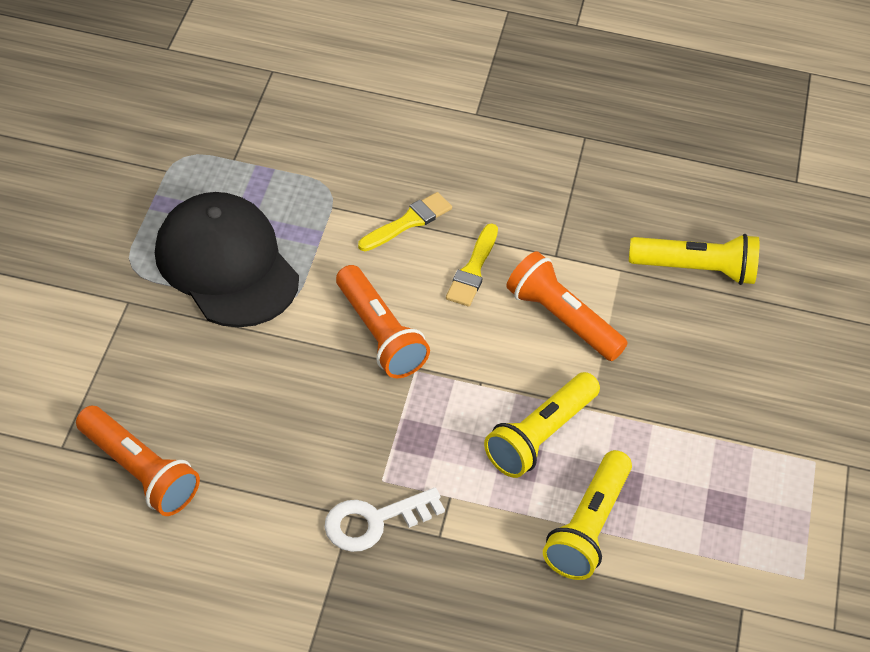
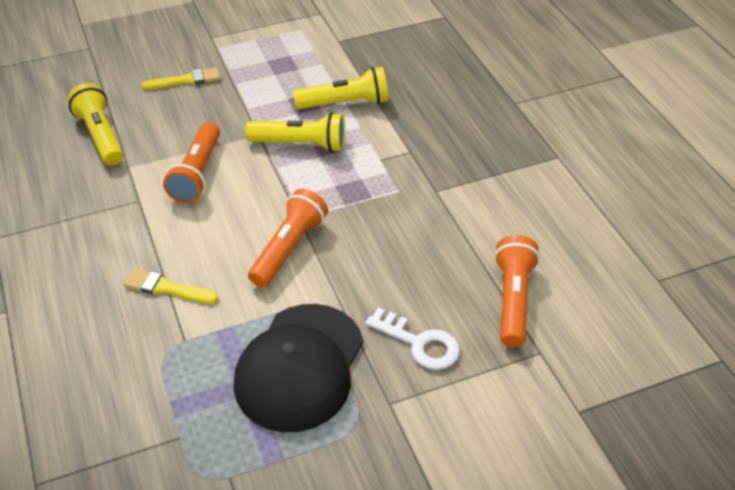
camera: 120 degrees left, 5 degrees down
(374, 521) = (429, 180): white key -> white key (420, 343)
(473, 270) = (187, 232): yellow brush -> yellow brush (186, 80)

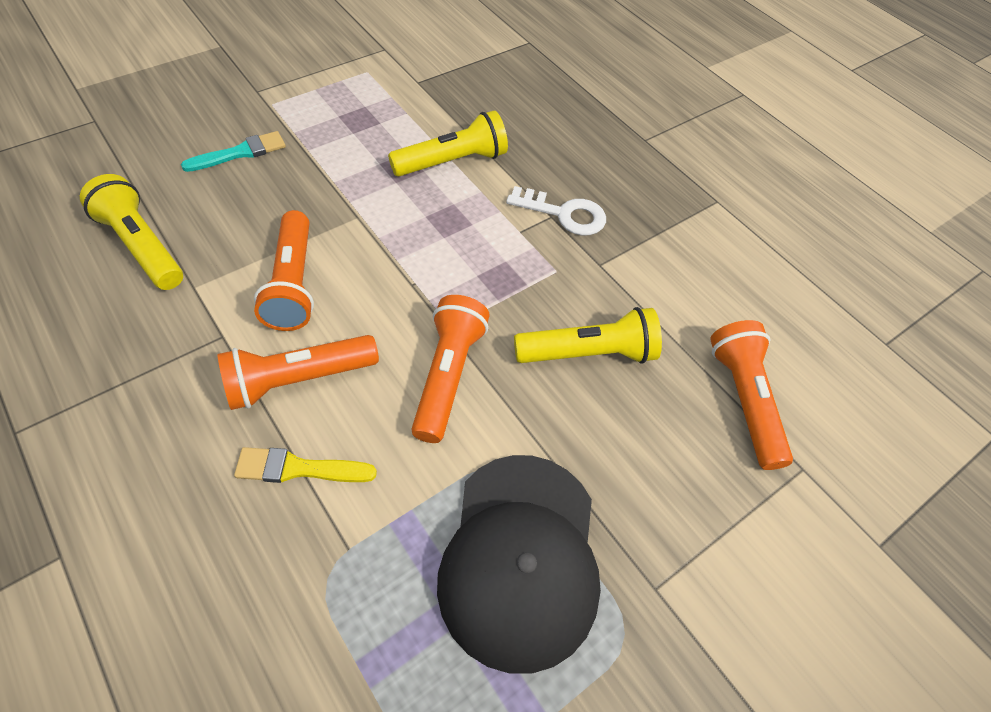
camera: 20 degrees left, 10 degrees up
(182, 235) = (298, 379): none -> orange flashlight
(186, 80) = (240, 153): yellow brush -> turquoise brush
(300, 144) = (415, 224): yellow flashlight -> yellow flashlight (588, 353)
(420, 343) = (660, 486): white key -> white key (564, 214)

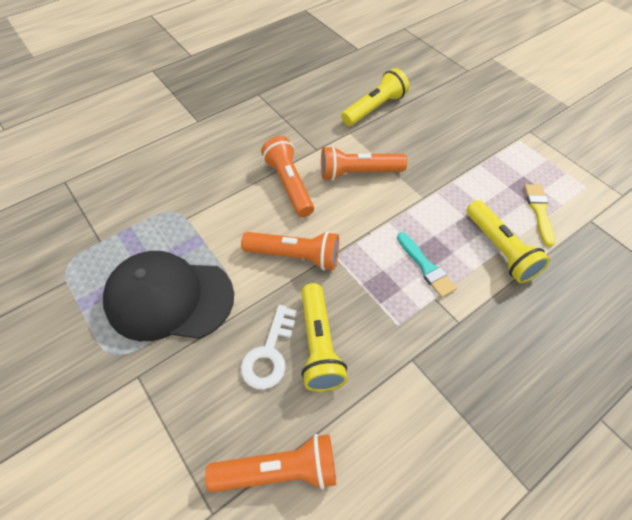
camera: 95 degrees right, 0 degrees up
(240, 153) = (463, 133): turquoise brush -> turquoise brush (426, 267)
(298, 468) = (233, 192): yellow brush -> yellow brush (539, 211)
(564, 214) = (464, 333): white key -> white key (269, 354)

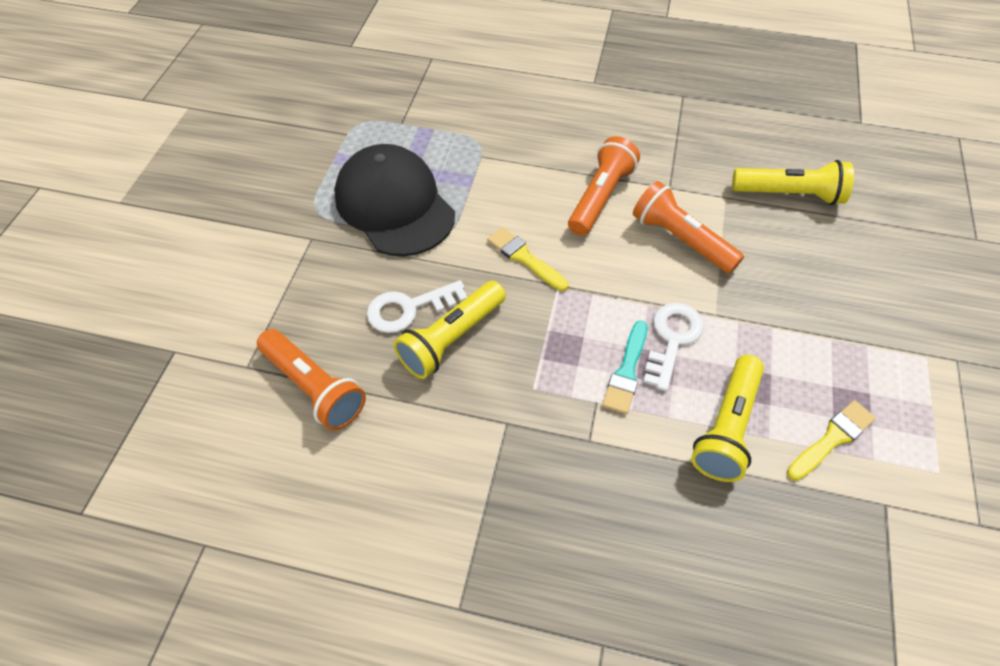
camera: 50 degrees right, 0 degrees up
(295, 256) = (524, 258): orange flashlight -> yellow brush
(422, 229) = (672, 339): none -> white key

